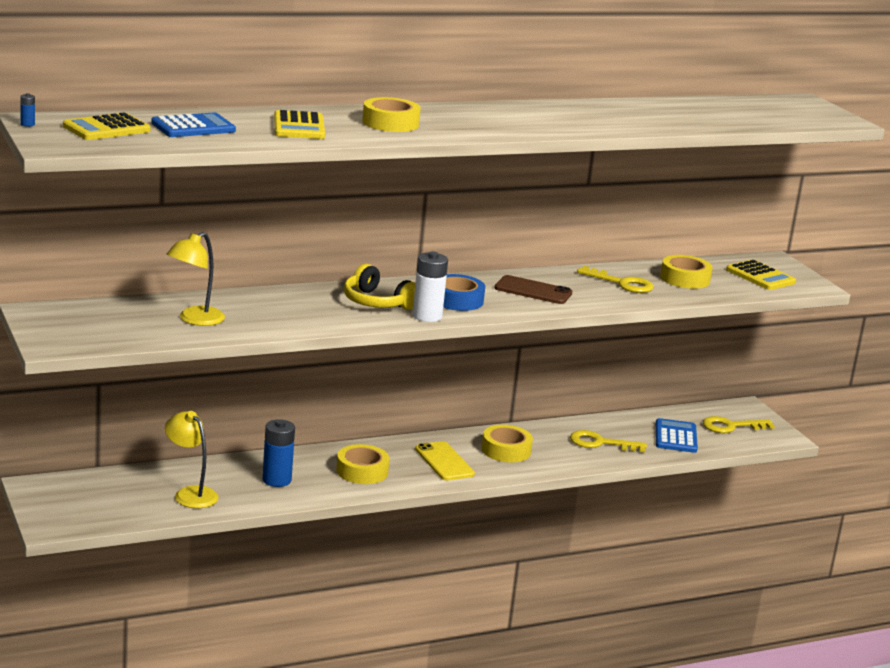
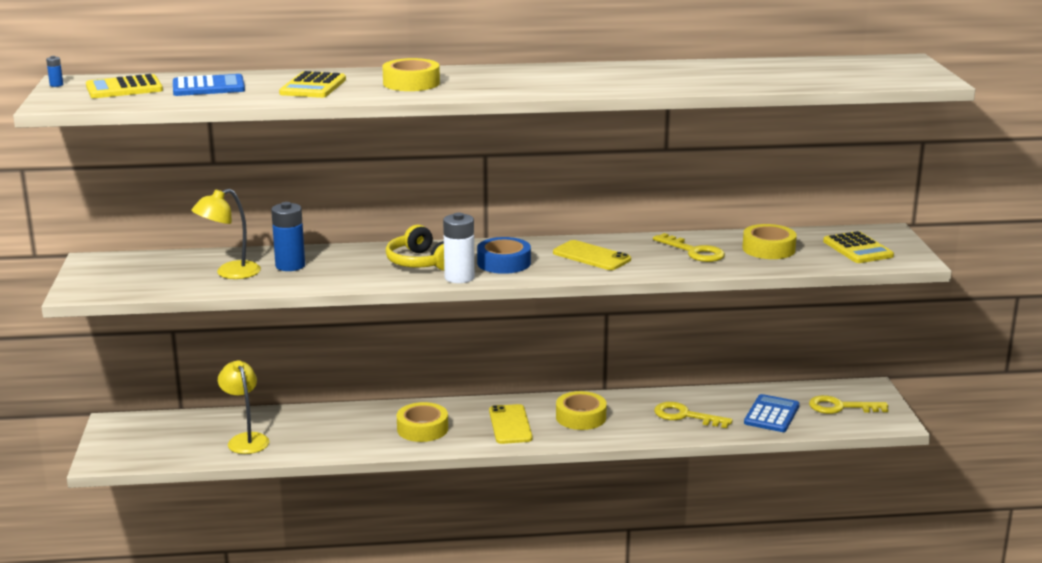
camera: 20 degrees right, 0 degrees up
(276, 480) = (334, 432): blue battery -> blue battery (290, 266)
(533, 291) = (591, 256): brown phone -> yellow phone

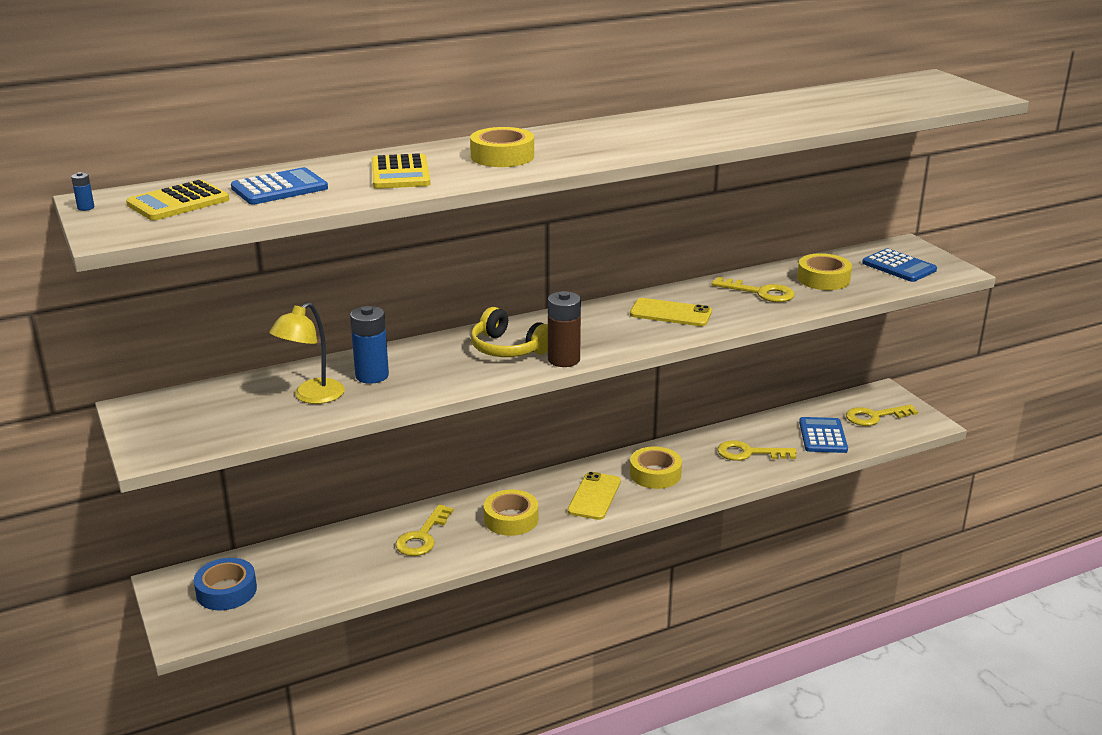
camera: 20 degrees left, 5 degrees up
(246, 439) = (333, 571): yellow lamp -> none
(337, 428) = (422, 536): none -> yellow key
(459, 277) = (564, 360): white battery -> brown battery
(504, 263) = (592, 335): blue tape -> blue tape (226, 591)
(510, 425) = (594, 496): yellow phone -> yellow phone turned 45 degrees clockwise
(857, 249) = (899, 267): yellow calculator -> blue calculator

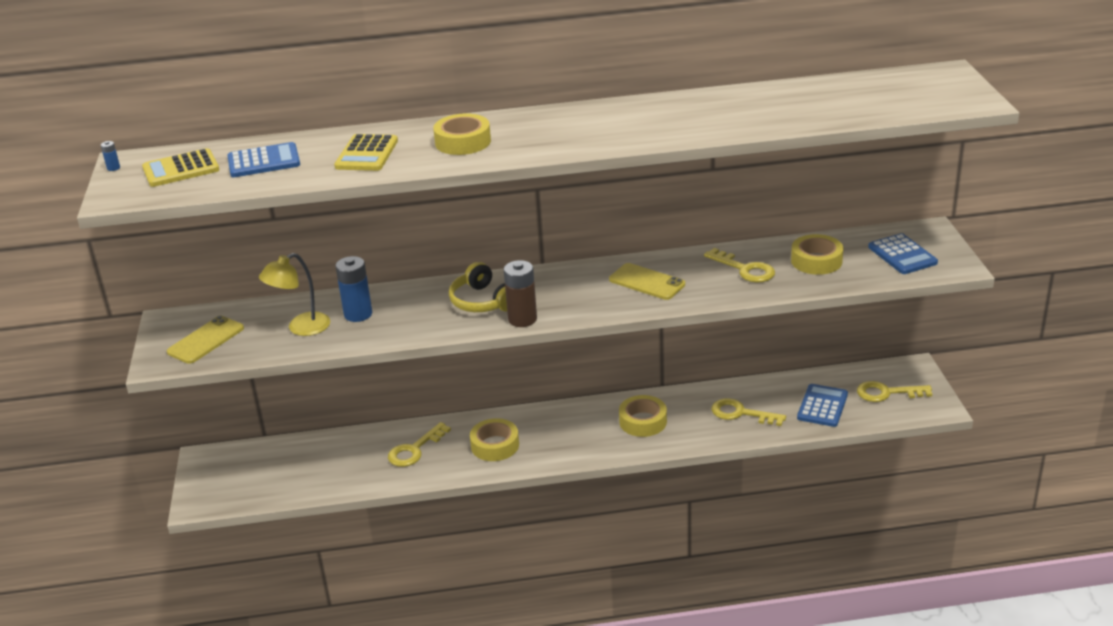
camera: 20 degrees right, 5 degrees up
(226, 591) = (243, 472): blue tape -> none
(594, 496) = (577, 435): yellow phone -> yellow phone (206, 340)

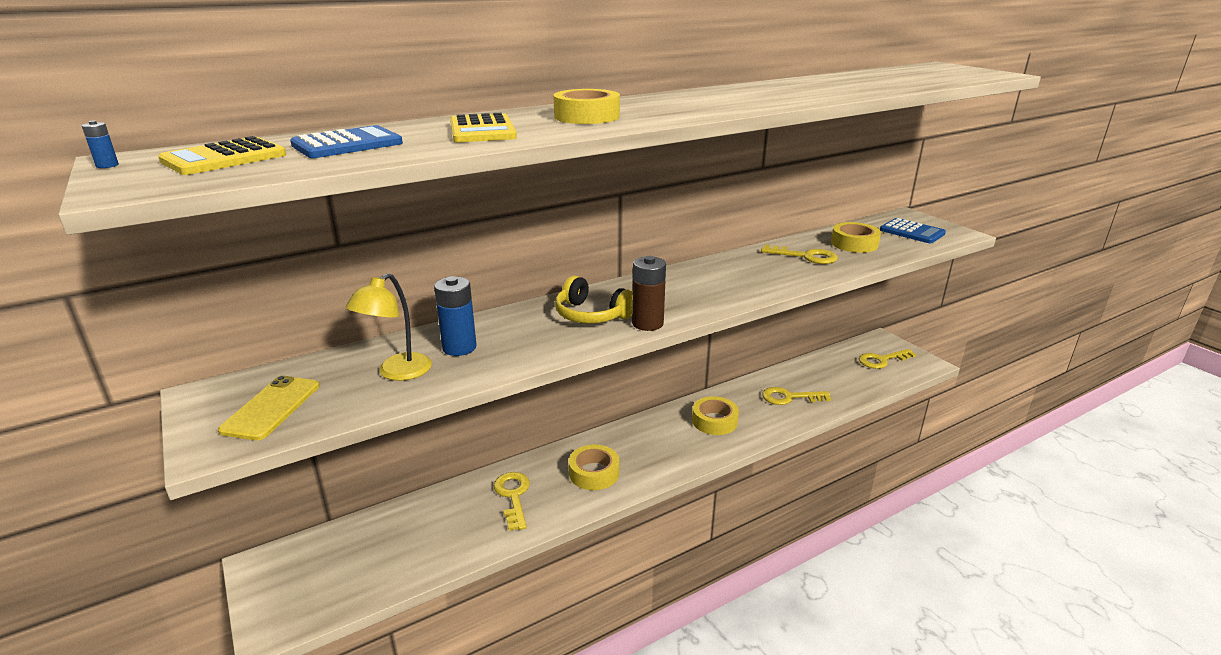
camera: 25 degrees left, 5 degrees down
(414, 450) = (513, 496): yellow key -> yellow key turned 150 degrees clockwise
(647, 282) = (733, 277): yellow phone -> none
(822, 406) = (846, 379): blue calculator -> none

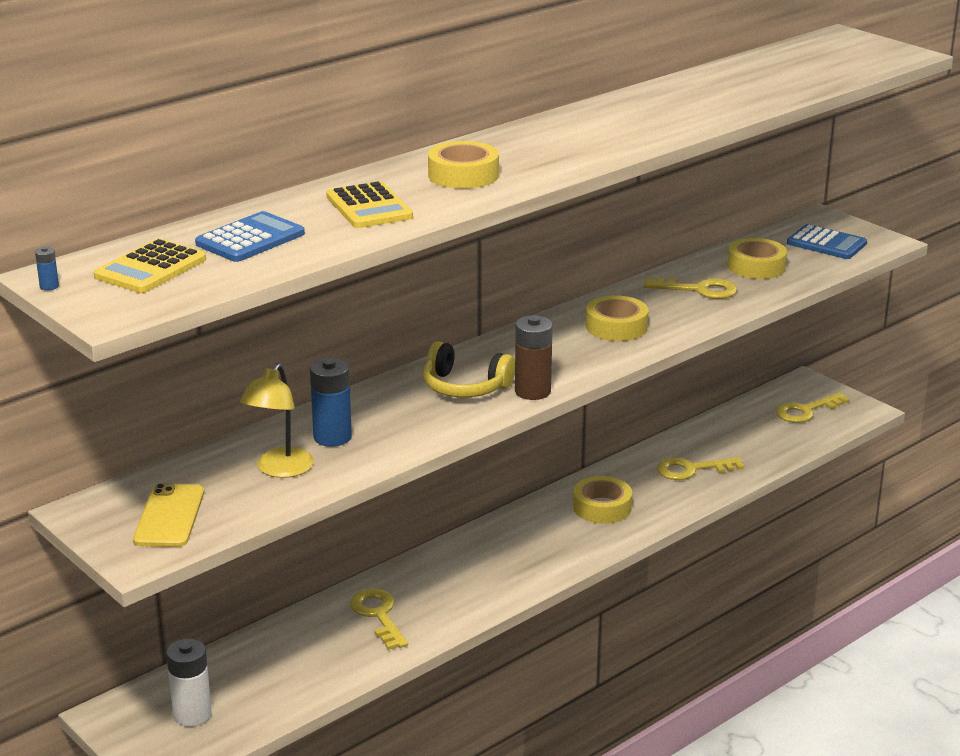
camera: 10 degrees left, 0 degrees up
(324, 574) = (192, 714): none -> white battery
(594, 473) = (468, 581): yellow tape -> yellow tape (616, 327)

